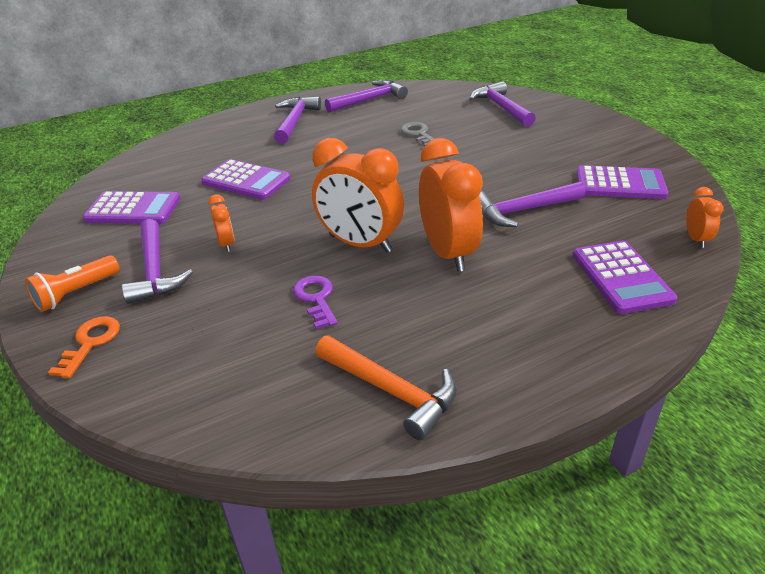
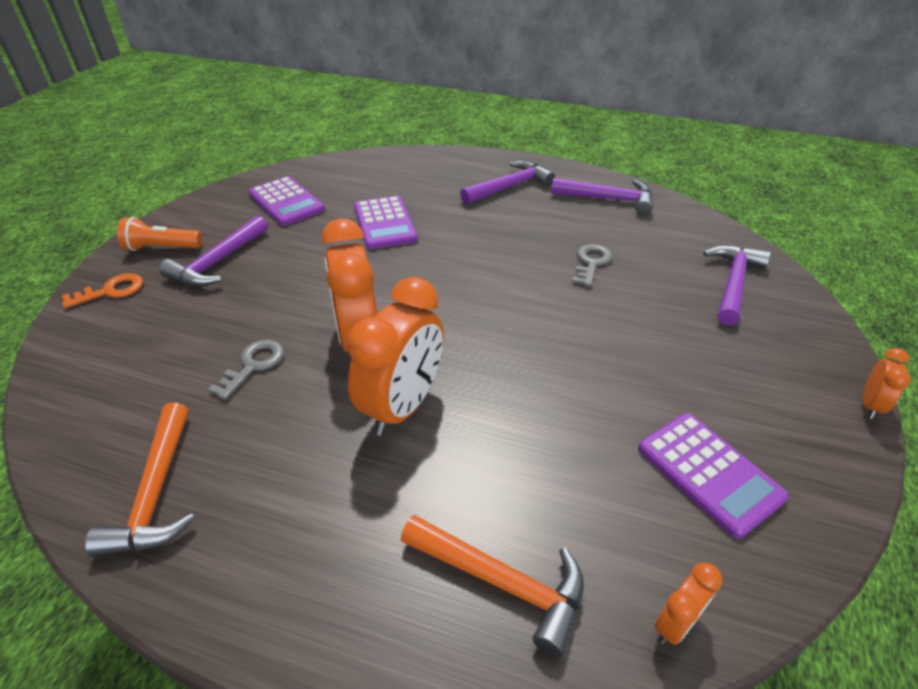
camera: 45 degrees right, 5 degrees up
(226, 244) = (285, 271): orange clock -> orange clock (870, 405)
(316, 298) = (253, 365): purple key -> grey key
(523, 211) = (543, 419): purple hammer -> none
(621, 277) = (501, 582): purple calculator -> orange hammer

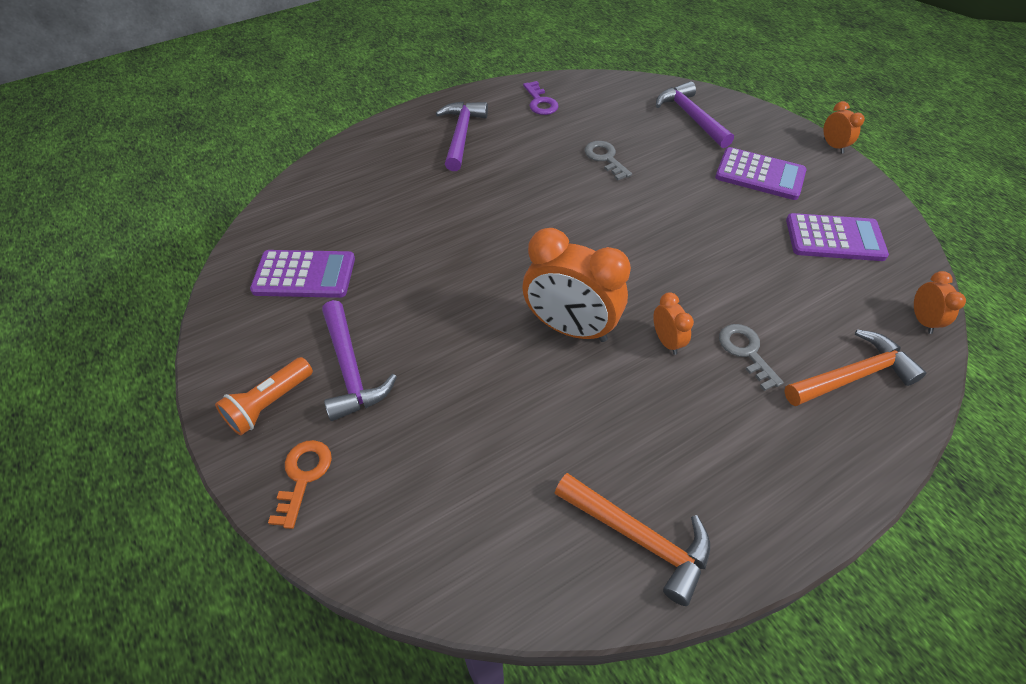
camera: 50 degrees left, 10 degrees up
(253, 365) = (537, 409): grey key -> grey key (746, 352)
(385, 223) = (424, 230): purple calculator -> purple calculator (760, 175)
(403, 406) = (666, 341): orange clock -> orange clock, size x0.47
(608, 199) = (540, 102): purple hammer -> purple key

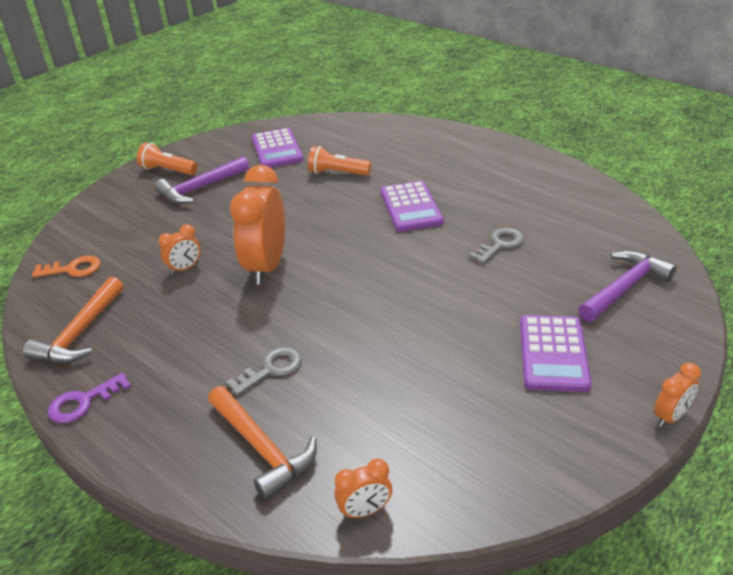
camera: 75 degrees right, 15 degrees down
(303, 476) = (118, 196): orange key -> orange key (73, 269)
(406, 233) = (337, 173): none -> orange flashlight
(461, 135) = (474, 165): purple hammer -> none
(540, 102) = (561, 191): purple key -> purple key (83, 402)
(666, 341) = (269, 319): orange clock -> orange clock (185, 268)
(834, 238) = (473, 426): purple calculator -> purple calculator (411, 207)

